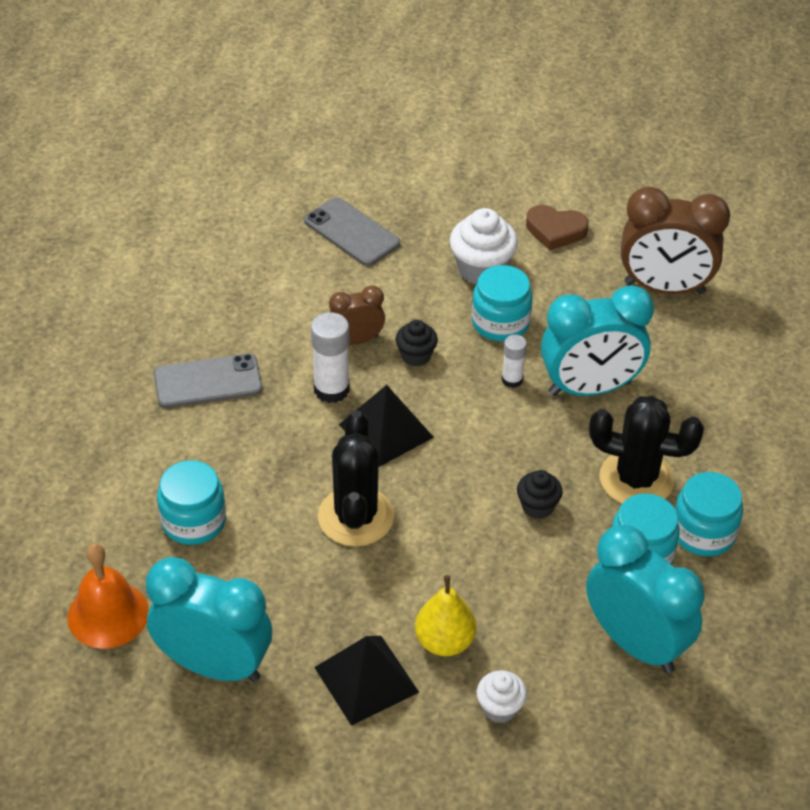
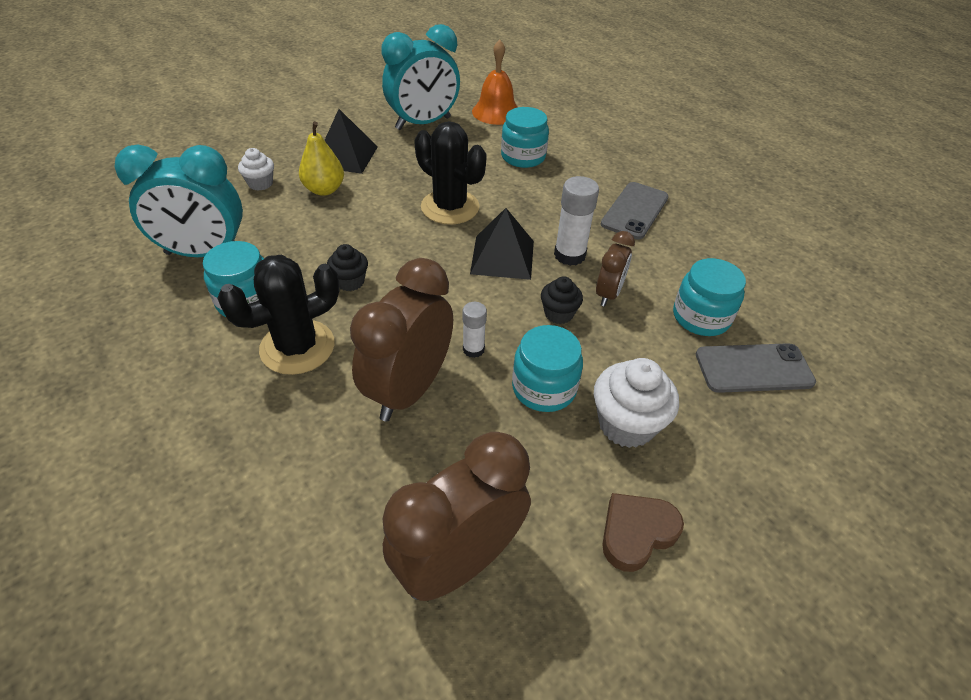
camera: 130 degrees right, 0 degrees up
(589, 388) = (409, 390): turquoise clock -> brown clock
(703, 532) = (208, 346): turquoise jar -> turquoise jar (701, 317)

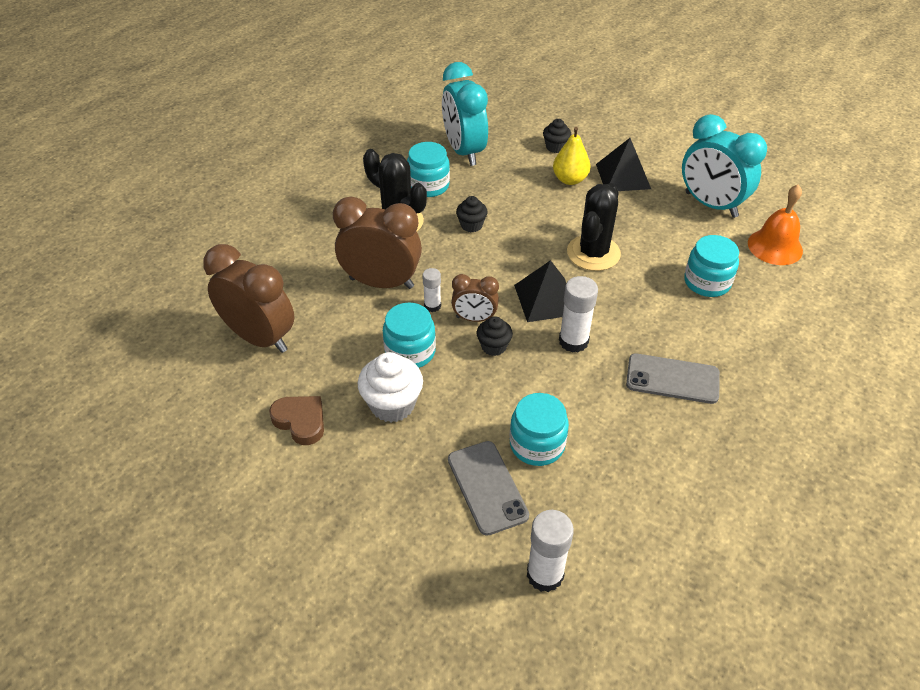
camera: 75 degrees right, 0 degrees up
(260, 183) = (555, 147): white cupcake -> black cupcake
(608, 294) = (535, 375): brown clock -> brown clock (474, 318)
(856, 353) = (545, 574): none -> white glue stick

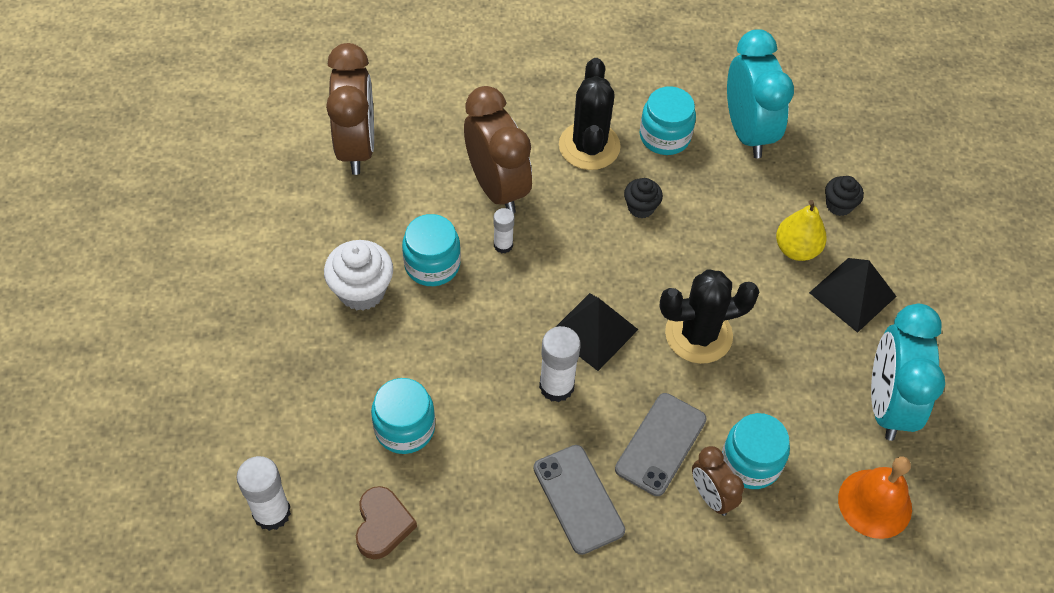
camera: 50 degrees right, 10 degrees up
(300, 421) = (293, 238): brown heart -> brown heart (382, 525)
(464, 151) = (747, 132): turquoise clock -> turquoise clock turned 135 degrees clockwise
(474, 318) = (516, 288): brown clock -> brown clock (711, 496)
(487, 487) = (328, 417): grey phone -> grey phone (661, 444)
(493, 346) = (493, 325): black cupcake -> none

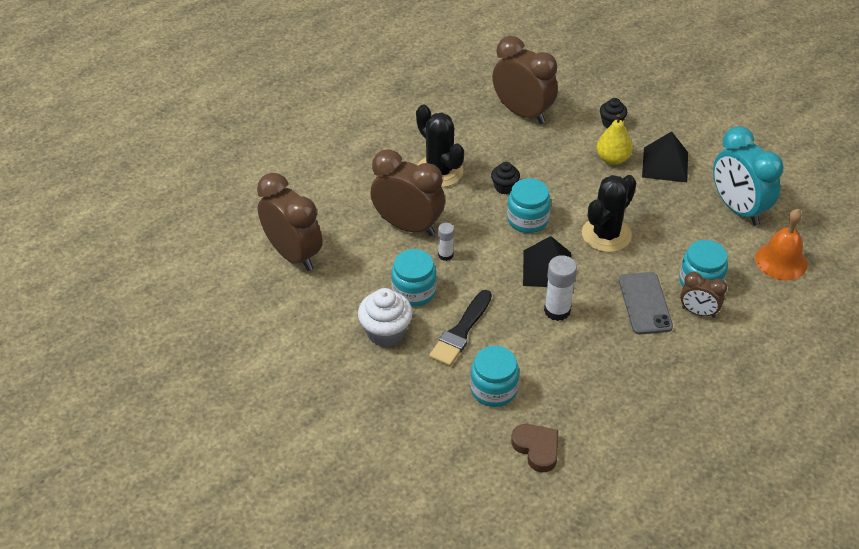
camera: 35 degrees left, 10 degrees down
(272, 512) = (464, 488): white glue stick -> none
(434, 341) = (461, 332): none -> black brush
(578, 499) = (631, 360): grey phone -> none
(665, 136) = (478, 141): turquoise jar -> turquoise jar (527, 219)
(747, 132) = (522, 112): turquoise clock -> brown clock

